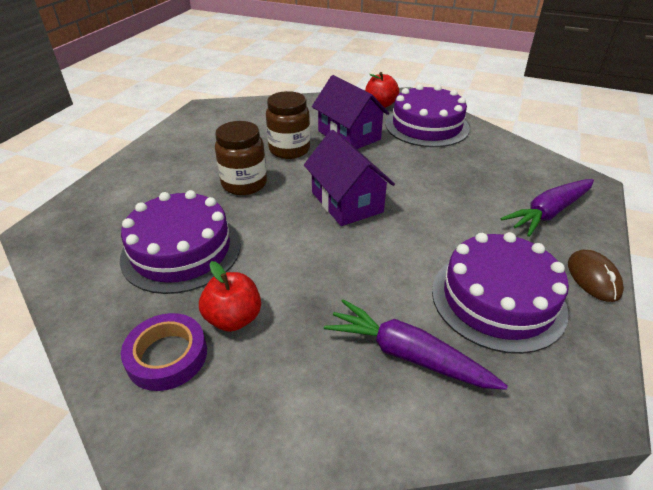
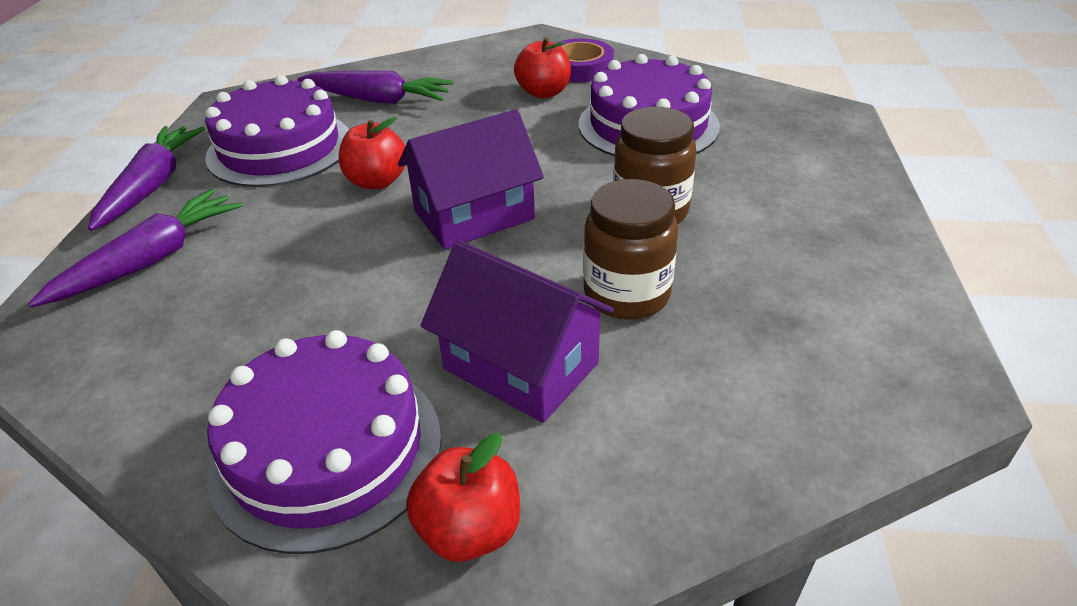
camera: 165 degrees right, 0 degrees up
(347, 202) = (474, 215): purple house -> purple house turned 75 degrees counterclockwise
(408, 242) = (377, 181): none -> red apple
(593, 278) = (152, 186): brown mouse -> purple carrot

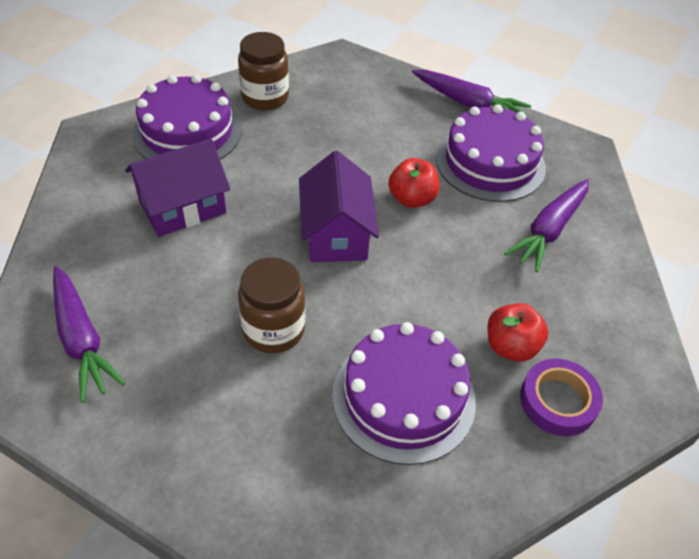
camera: 110 degrees right, 10 degrees up
(151, 260) = (382, 96): purple carrot -> purple carrot (81, 339)
(469, 530) = (108, 160): red apple -> none
(626, 294) = (199, 274): brown jar -> brown jar (265, 97)

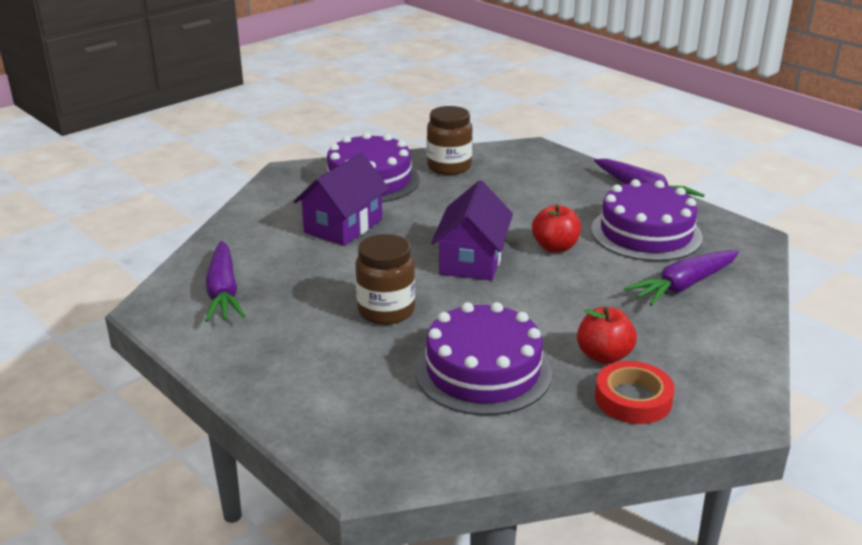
camera: 20 degrees right, 20 degrees down
(182, 207) = (343, 226): purple house -> purple house turned 45 degrees counterclockwise
(558, 401) = (633, 399): purple tape -> red tape

